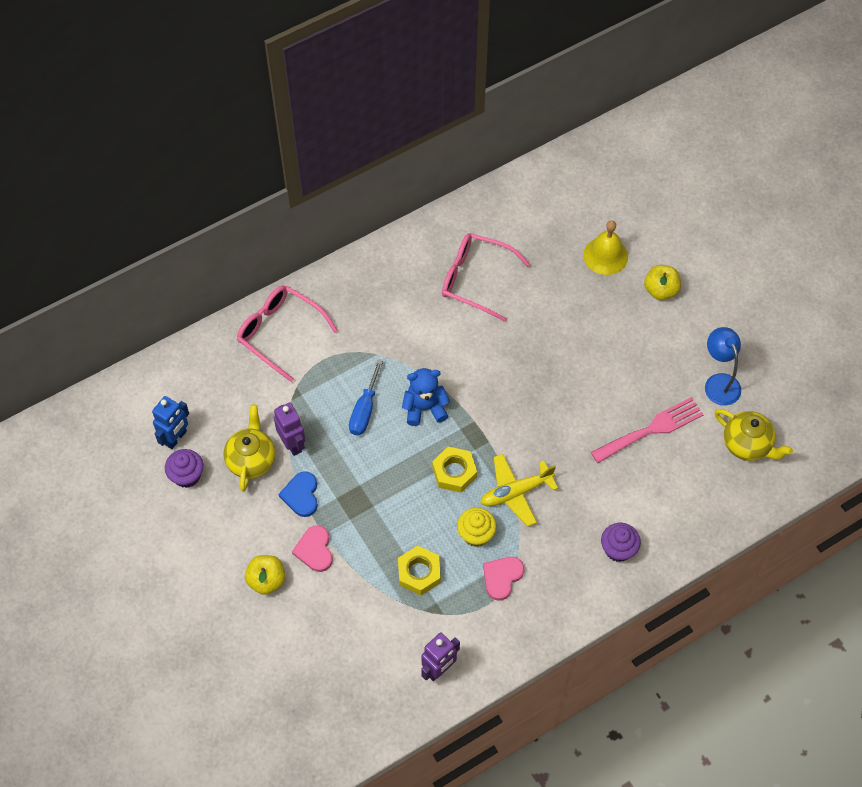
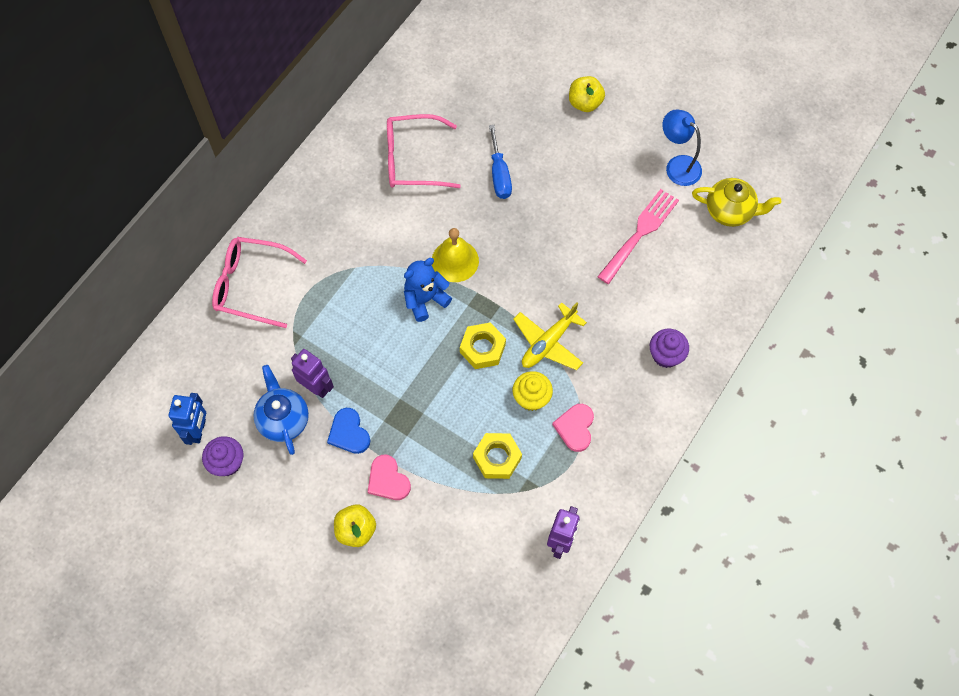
camera: 25 degrees left, 5 degrees up
(251, 460) = (283, 420): yellow teapot -> blue teapot
(364, 410) = (369, 325): blue screwdriver -> blue screwdriver (499, 174)
(605, 255) = (520, 91): yellow bell -> yellow bell (455, 260)

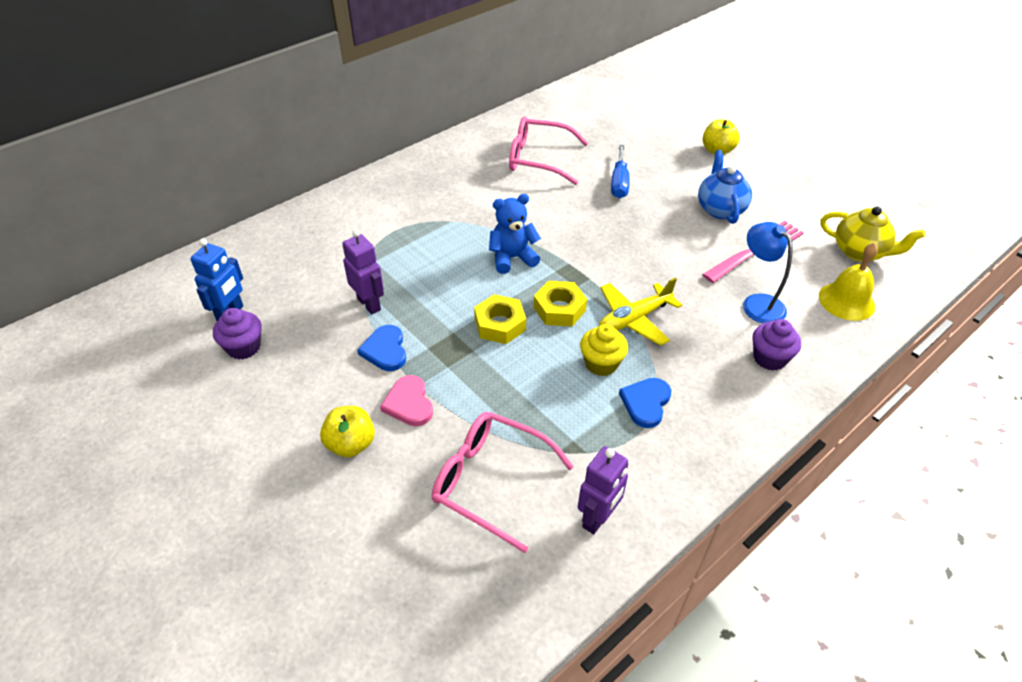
camera: 15 degrees right, 20 degrees down
(251, 285) = (345, 214): pink glasses -> pink glasses (490, 481)
(283, 420) = (322, 324): blue teapot -> blue teapot (720, 209)
(455, 260) = (554, 235): yellow bell -> yellow bell (846, 301)
(497, 458) = (543, 411): yellow nut -> yellow nut (500, 324)
(575, 428) = (646, 403): pink heart -> blue heart
(677, 165) = (805, 208): blue lamp -> blue lamp (757, 303)

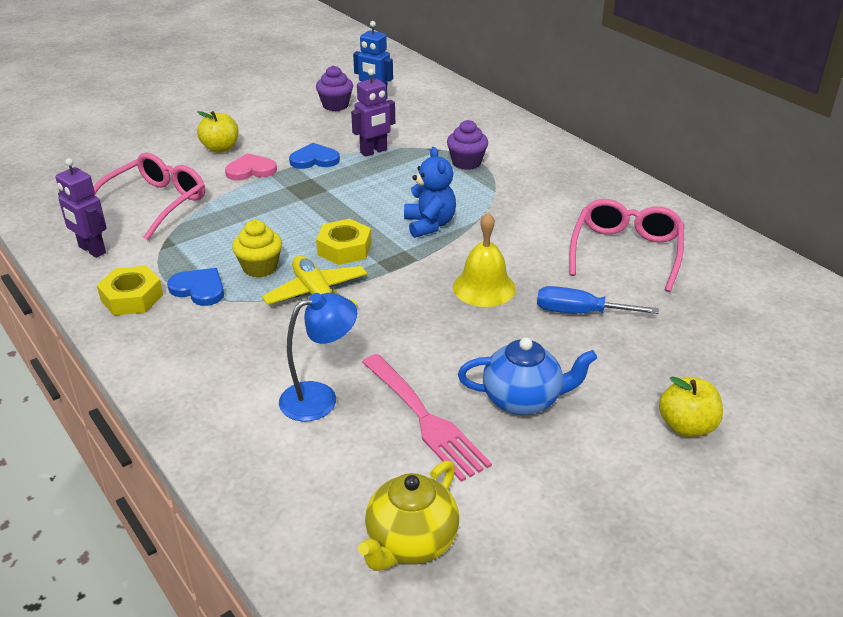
camera: 95 degrees right, 10 degrees down
(500, 324) = (331, 214): yellow nut -> yellow nut (132, 297)
(769, 358) = (225, 388): purple cupcake -> purple cupcake (466, 163)
(846, 301) = (303, 491): yellow bell -> yellow bell (484, 287)

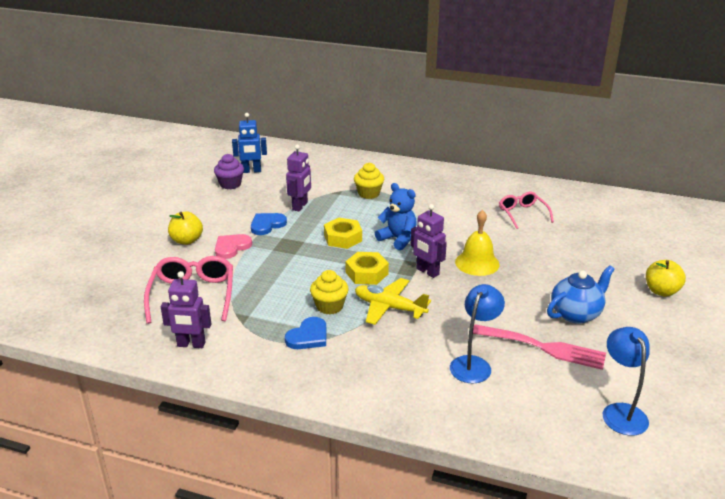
camera: 35 degrees left, 5 degrees down
(132, 297) = (269, 362): yellow nut -> yellow nut (343, 238)
(199, 289) = (308, 336): blue heart -> blue heart turned 135 degrees clockwise
(410, 542) = (620, 412): yellow teapot -> blue lamp
(412, 274) = (427, 272): none -> purple robot
(466, 163) = (369, 193): purple cupcake -> yellow cupcake
(580, 312) = (542, 256): blue screwdriver -> none
(626, 251) = (522, 214): pink glasses -> pink glasses, size x0.64

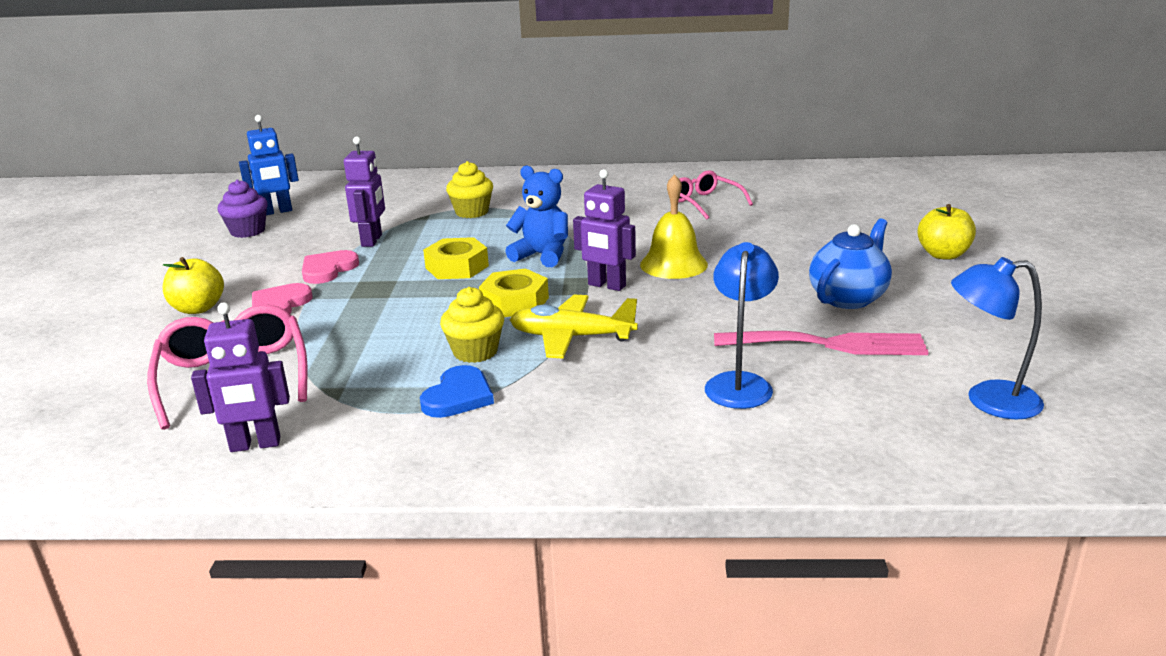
camera: 15 degrees left, 5 degrees down
(267, 225) = (328, 269): blue heart -> pink heart
(620, 412) = (988, 400): blue lamp -> blue lamp turned 60 degrees counterclockwise

